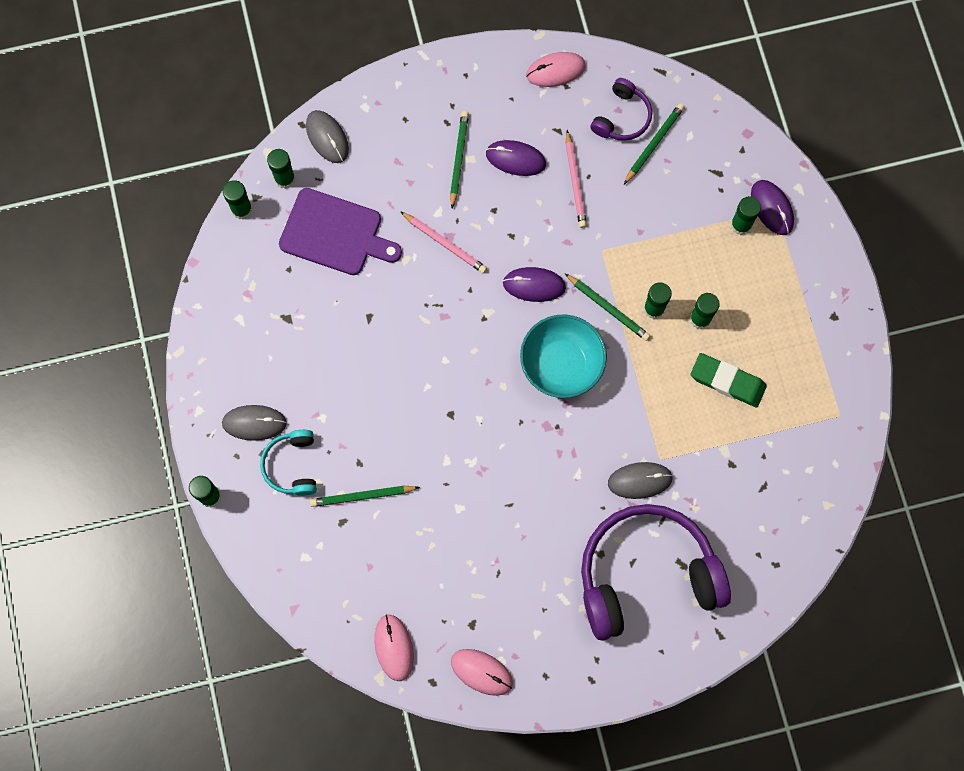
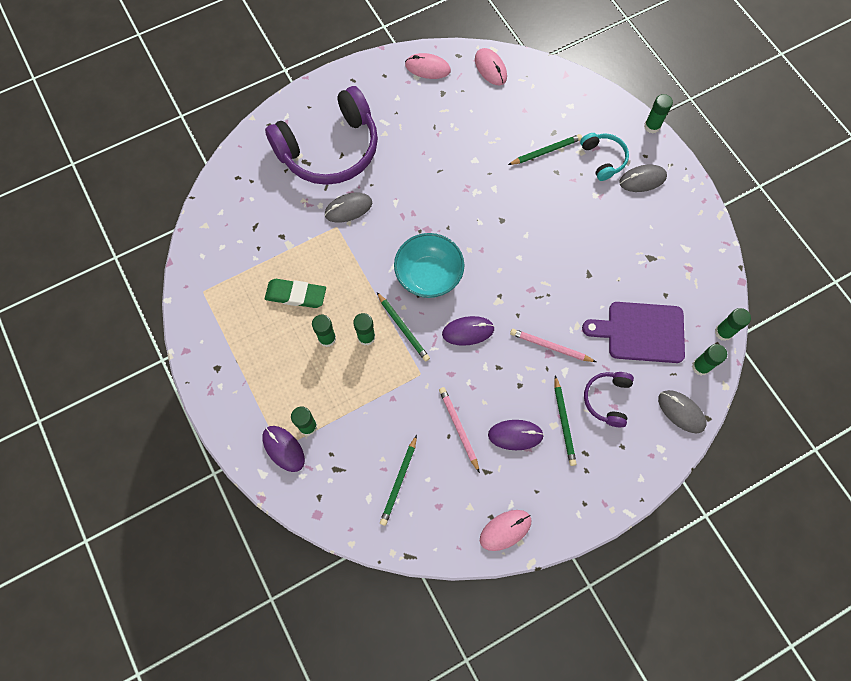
camera: 165 degrees right, 5 degrees down
(608, 308) = (403, 328): green pencil -> green pencil turned 150 degrees counterclockwise
(622, 117) = (433, 500): purple headphones -> purple headphones (607, 399)

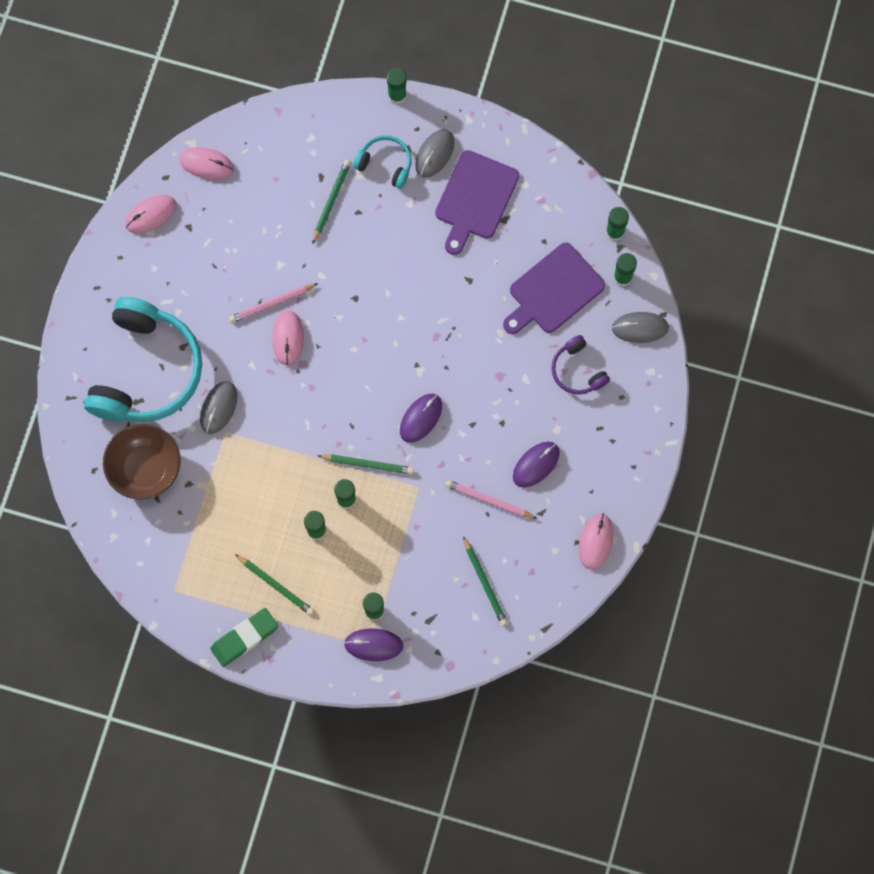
camera: 45 degrees left, 5 degrees up
(267, 203) = (145, 468): none -> brown bowl
(296, 295) = (254, 520): green eraser -> green eraser (244, 638)
(330, 149) = (146, 370): purple headphones -> turquoise headphones
(429, 276) = (344, 402): turquoise bowl -> none
(434, 206) = (288, 338): none -> pink mouse
(550, 346) = (496, 369): pink pencil -> pink pencil (271, 304)
(564, 422) = (562, 420): green pencil -> green pencil (276, 585)
(643, 228) = (475, 199): none -> purple cutting board

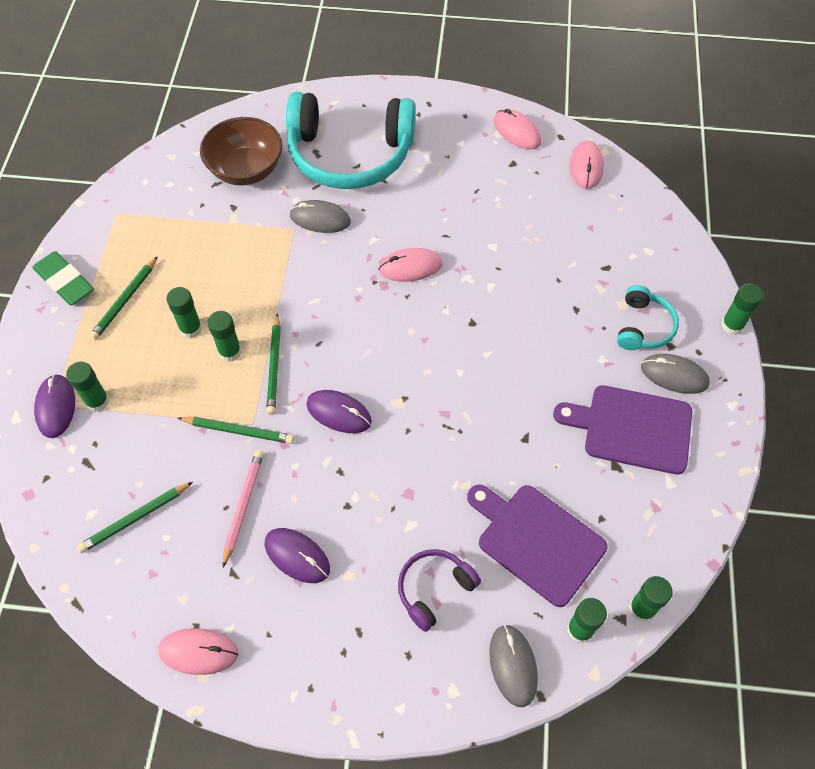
camera: 80 degrees right, 15 degrees down
(271, 304) = (446, 246): pink pencil -> none
(331, 201) = (581, 281): green pencil -> green pencil (238, 431)

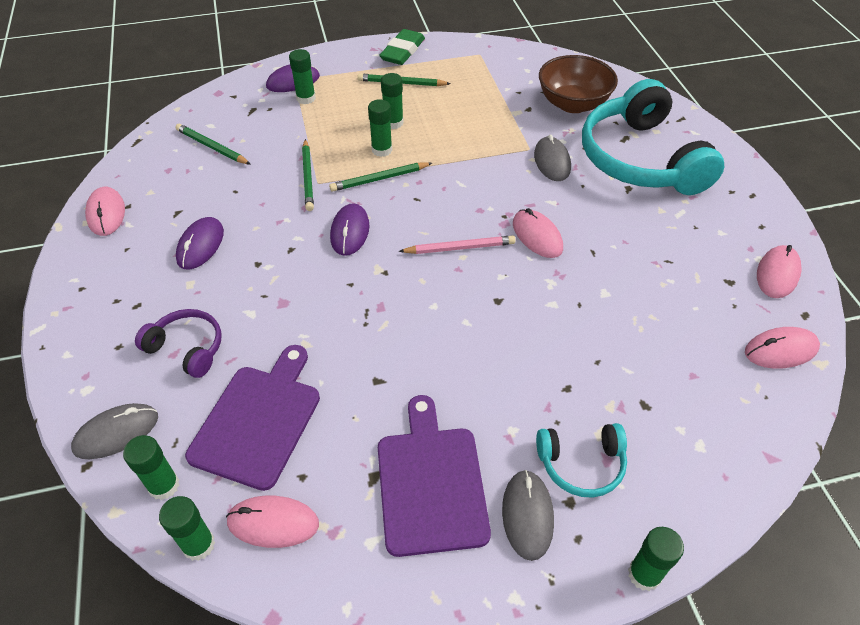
camera: 70 degrees right, 10 degrees down
(243, 506) = (239, 200): pink pencil -> pink pencil (460, 248)
(637, 549) = (273, 523): none -> pink mouse

